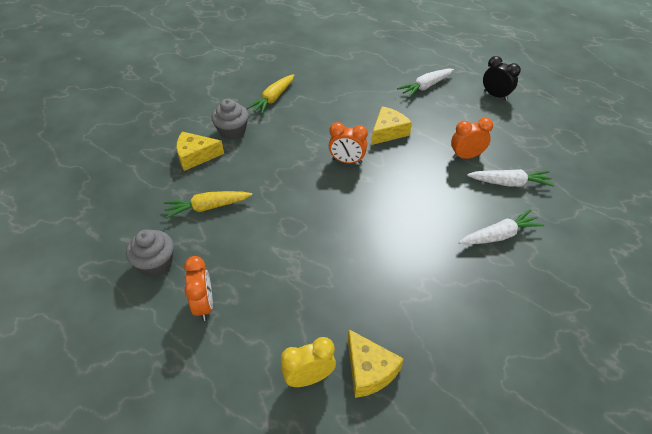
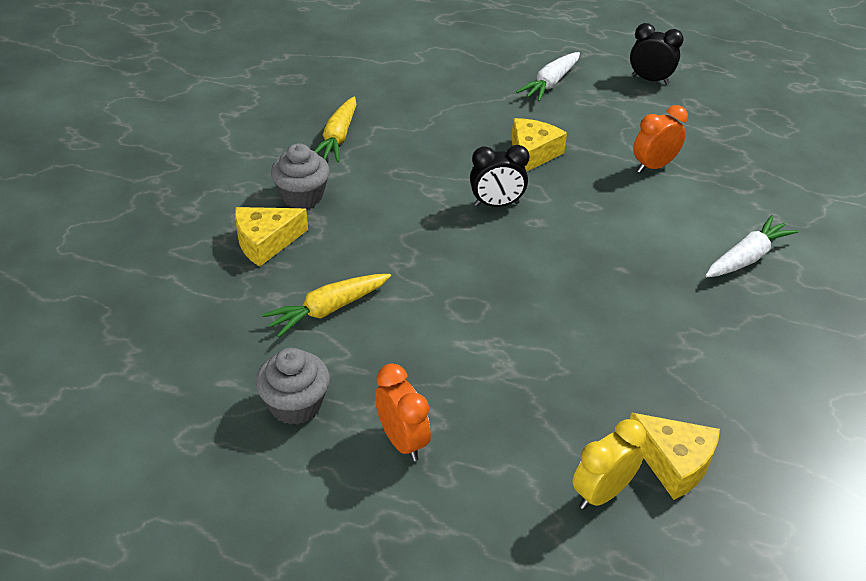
camera: 20 degrees left, 5 degrees down
(347, 161) = (496, 204): orange clock -> black clock
(509, 183) = (726, 189): white carrot -> none

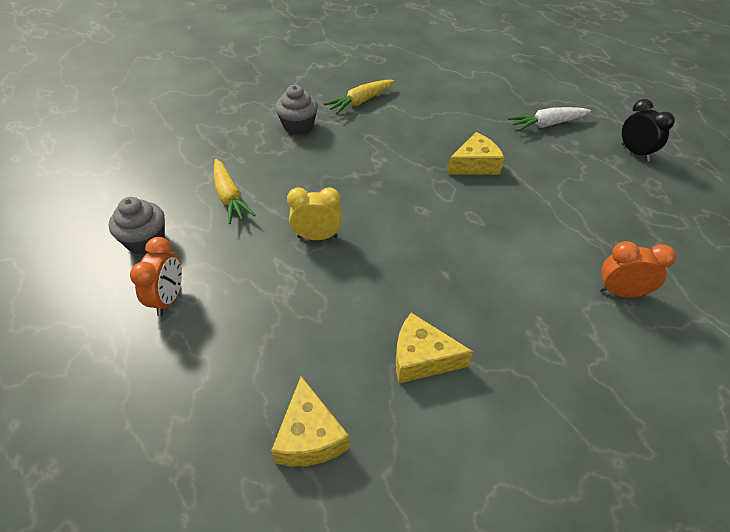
camera: 40 degrees right, 5 degrees up
(265, 242) = (247, 142): yellow cheese -> yellow cheese (422, 358)
(328, 310) = (230, 197): yellow carrot -> yellow carrot turned 120 degrees counterclockwise
(496, 204) = (409, 186): black clock -> none
(601, 493) = (235, 419): yellow clock -> yellow clock (317, 237)
(653, 166) = (561, 215): orange clock -> orange clock (621, 292)
(747, 257) = (561, 322): white carrot -> none

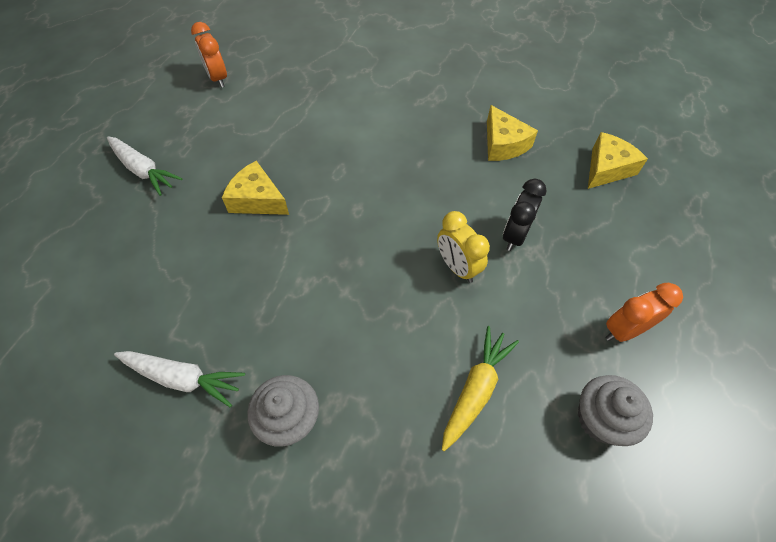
camera: 125 degrees left, 10 degrees up
(360, 102) = (183, 378): yellow carrot -> white carrot
(621, 292) = (357, 75): orange clock -> orange clock (218, 78)
(635, 153) = (164, 101): black clock -> black clock (514, 236)

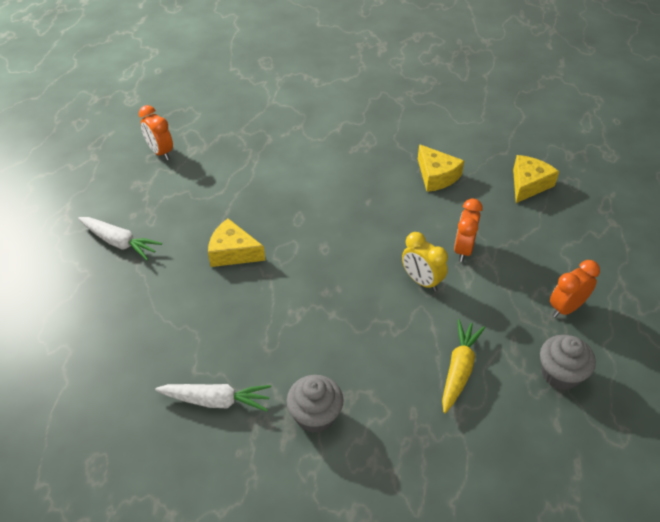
camera: 10 degrees left, 10 degrees down
(514, 236) = (463, 249): black clock -> orange clock

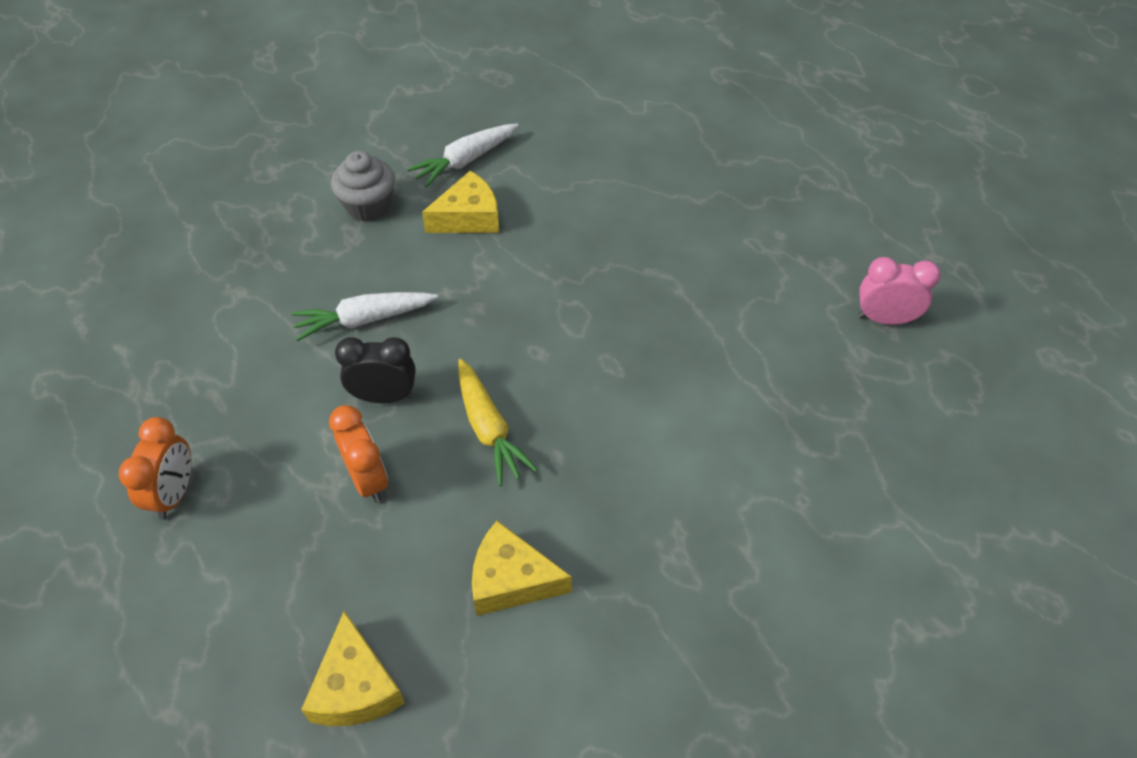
camera: 135 degrees right, 5 degrees up
(119, 242) = (743, 203): white carrot -> white carrot (364, 320)
(160, 152) = (884, 319): orange clock -> pink clock
(233, 252) = (625, 275): yellow cheese -> yellow cheese (468, 217)
(421, 281) = (384, 396): yellow clock -> black clock
(459, 369) = (262, 331): yellow carrot -> yellow carrot (489, 429)
(560, 374) = (141, 403): grey cupcake -> none

